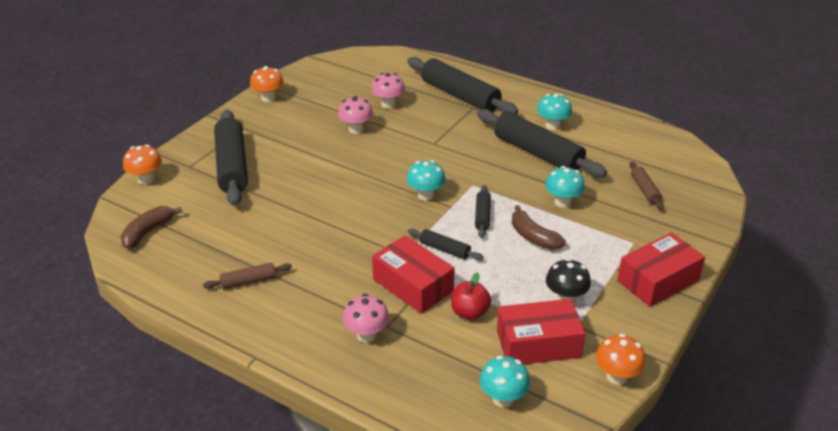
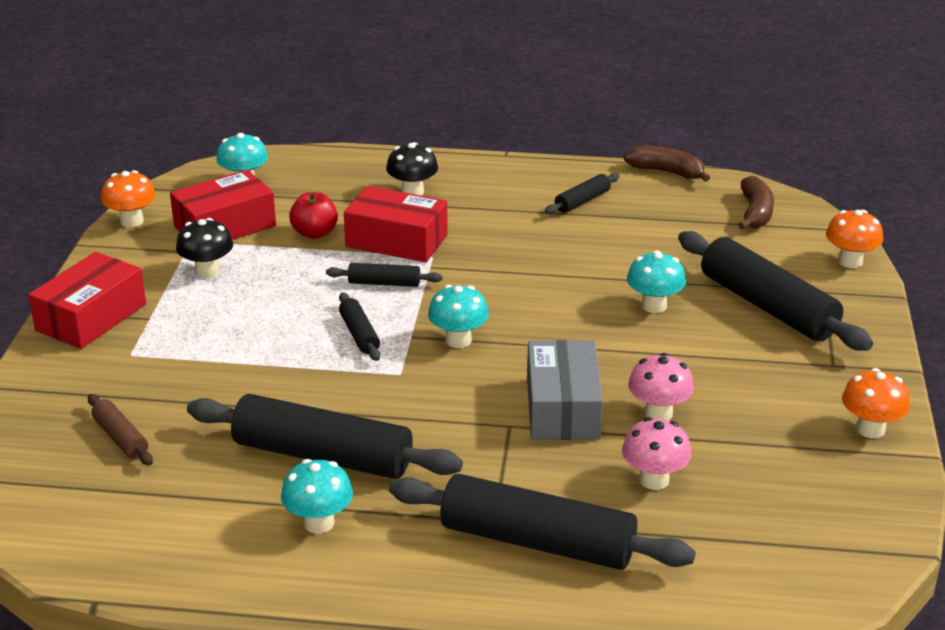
camera: 155 degrees right, 5 degrees down
(248, 281) = (582, 201): brown rolling pin -> black rolling pin
(366, 335) = (412, 192): pink mushroom -> black mushroom
(400, 144) = (562, 408): none -> grey box
(533, 237) = (275, 326): brown banana -> brown banana (667, 172)
(562, 202) = (250, 384): turquoise mushroom -> turquoise mushroom (654, 306)

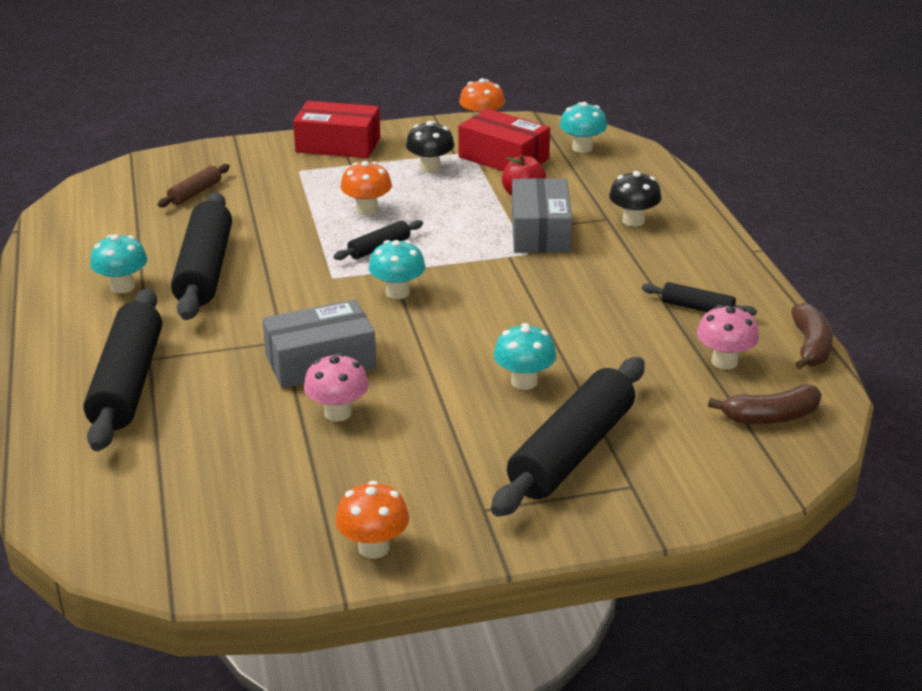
camera: 70 degrees right, 0 degrees up
(384, 283) = (465, 241): black rolling pin -> none
(396, 241) = (540, 232): red box -> grey box
(654, 480) = (233, 426): pink mushroom -> pink mushroom (724, 362)
(850, 261) = (715, 498): orange mushroom -> orange mushroom (367, 210)

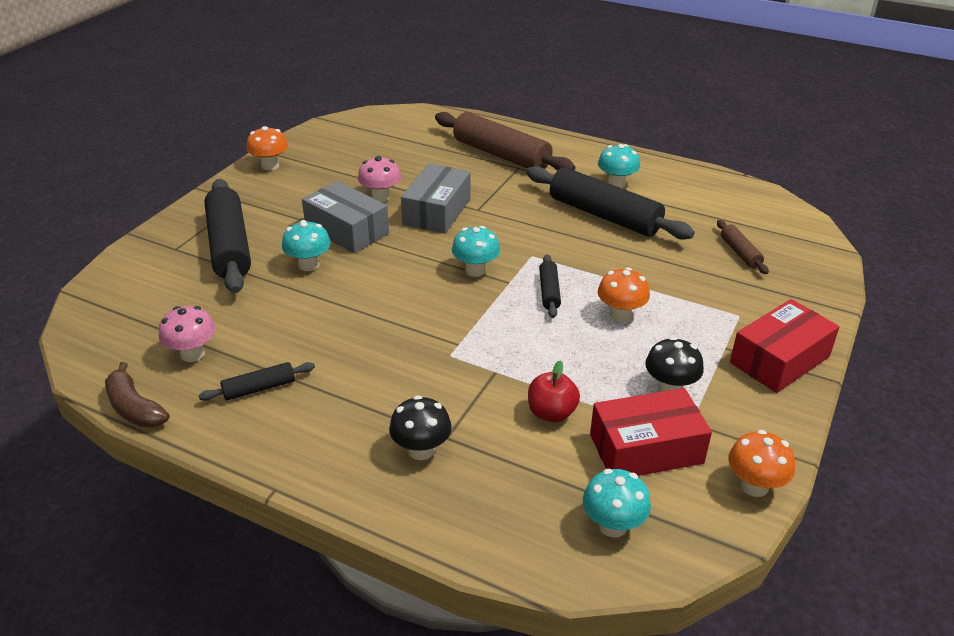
camera: 130 degrees right, 5 degrees up
(128, 383) = (501, 155): black rolling pin -> brown rolling pin
(540, 232) = (474, 382): grey box -> grey box (347, 230)
(770, 417) = (123, 332): brown banana -> none

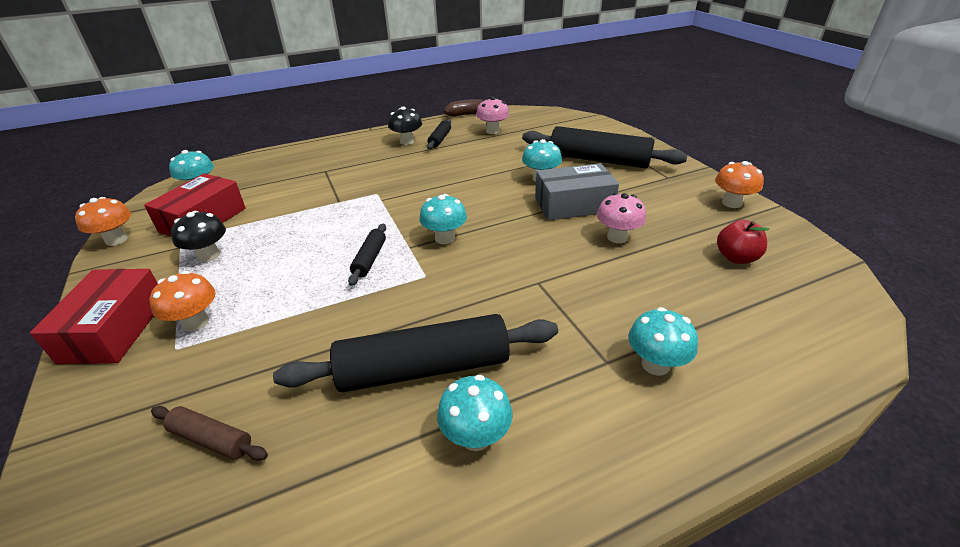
camera: 130 degrees right, 0 degrees up
(421, 450) = (330, 162): black mushroom -> black mushroom (407, 141)
(437, 211) = (558, 257): grey box -> none
(501, 155) = (655, 364): brown rolling pin -> turquoise mushroom
(549, 292) = (370, 259): black rolling pin -> black rolling pin turned 60 degrees clockwise
(551, 413) = (279, 204): red apple -> red apple (736, 258)
(620, 315) = (292, 278): orange mushroom -> orange mushroom (196, 322)

